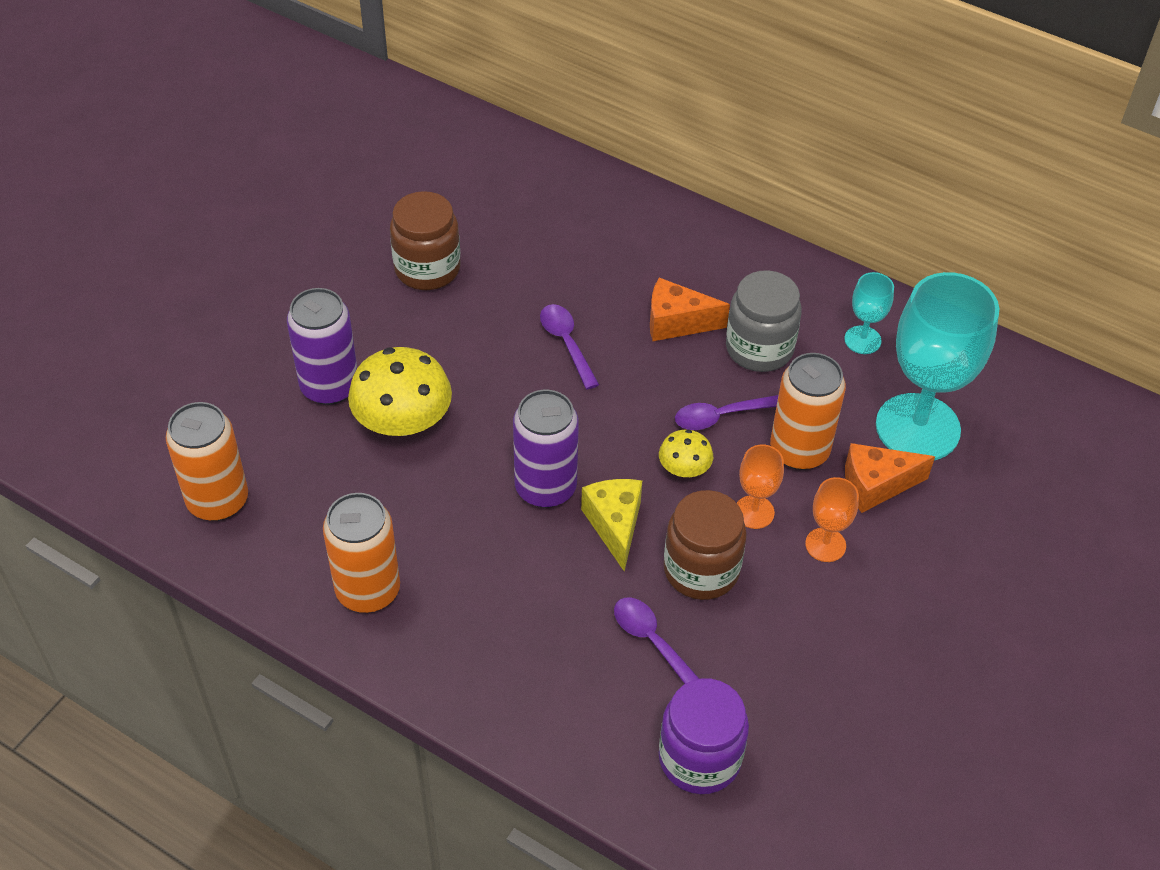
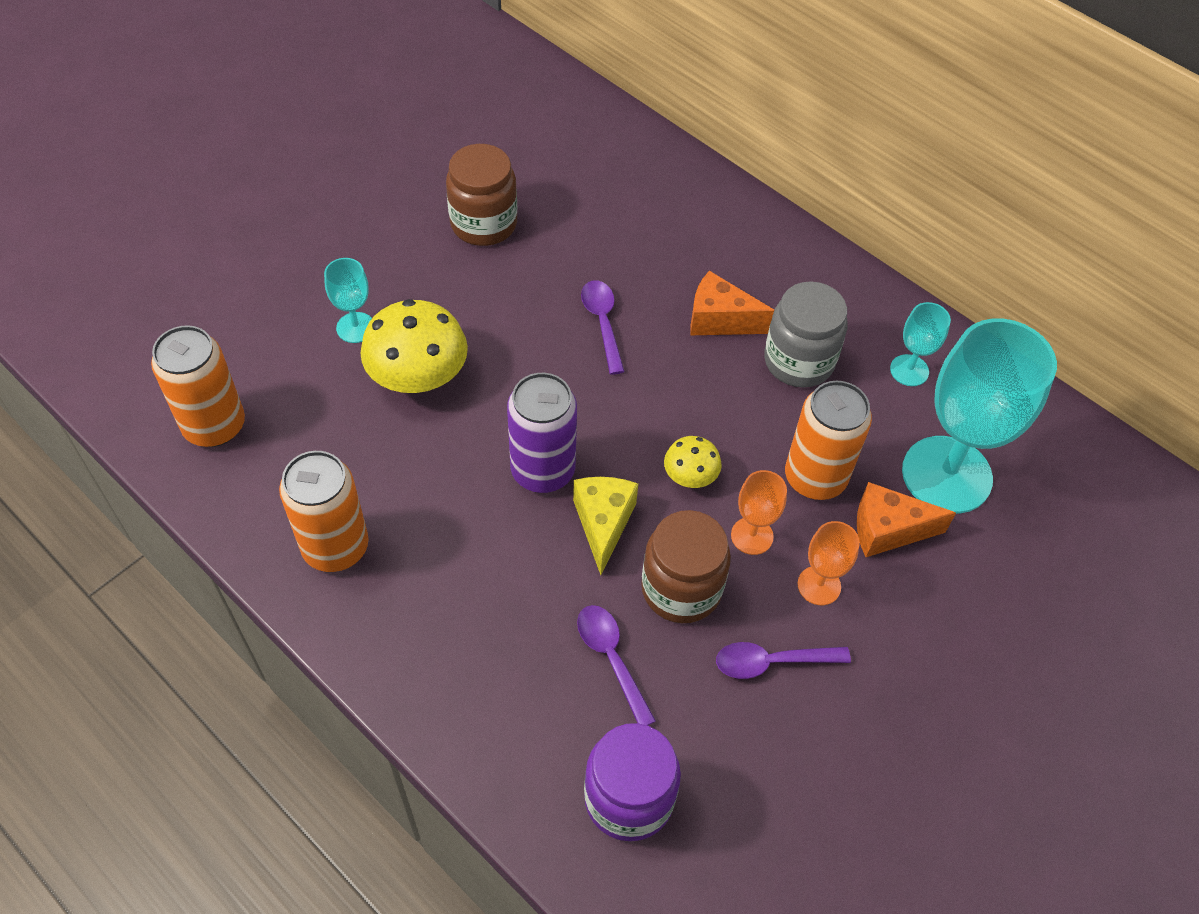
camera: 10 degrees right, 5 degrees up
(329, 386) = (355, 327): purple can -> turquoise goblet
(721, 416) = (741, 426): purple spoon -> purple spoon (771, 662)

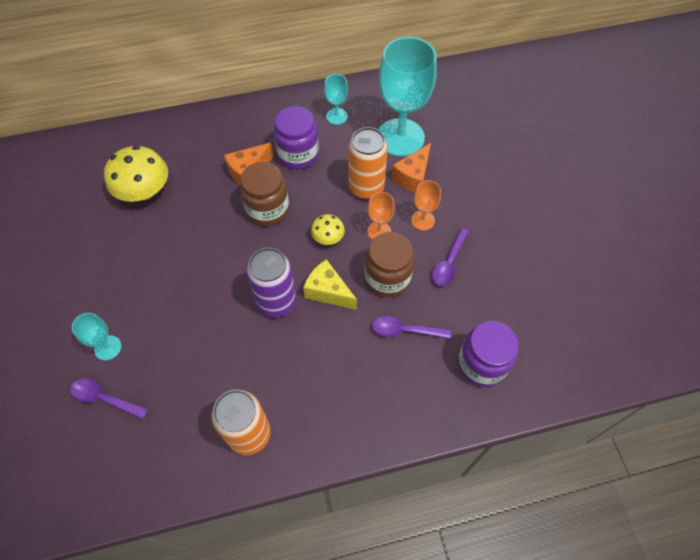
camera: 55 degrees left, 5 degrees up
(214, 426) = (113, 465): orange can -> none
(418, 375) = (168, 331): yellow mushroom -> yellow mushroom (144, 191)
(484, 224) = (92, 242): brown jar -> brown jar (267, 209)
(602, 323) = (207, 223): purple spoon -> purple spoon (104, 398)
(798, 361) = (298, 154): grey jar -> purple jar

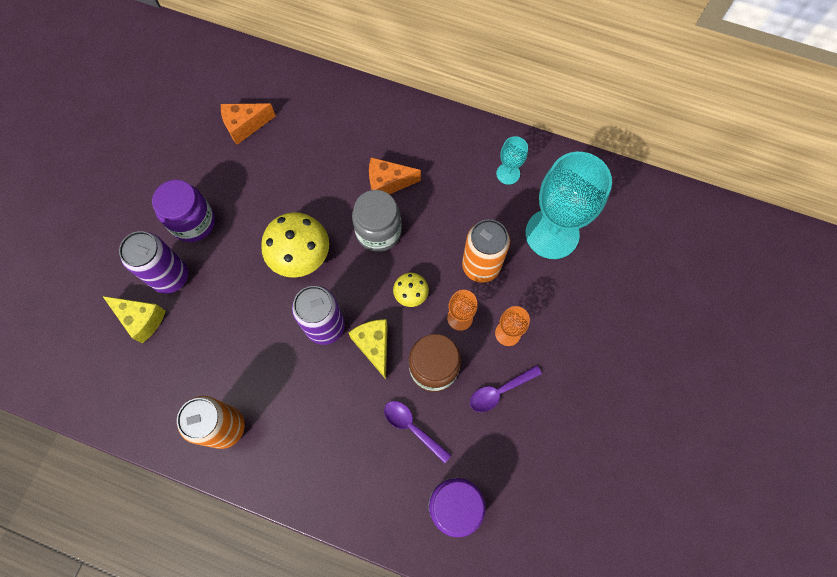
camera: 35 degrees right, 10 degrees up
(104, 398) = (141, 319): purple spoon -> yellow cheese
(108, 347) = (170, 277): turquoise goblet -> purple can
(144, 191) = (289, 147): yellow mushroom -> yellow mushroom (300, 255)
(267, 209) = (378, 232): brown jar -> grey jar
(298, 154) = (444, 193): purple jar -> purple jar (193, 222)
(413, 176) = (532, 282): orange cheese -> orange cheese (245, 126)

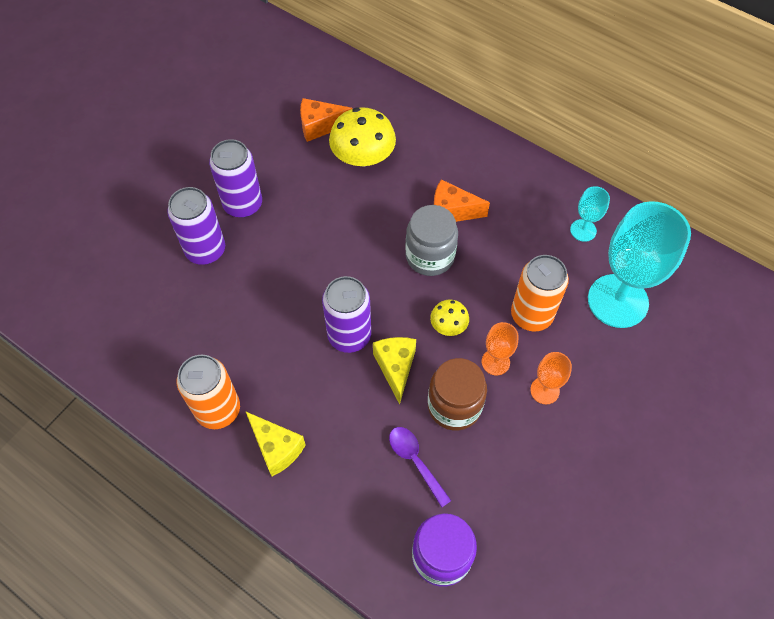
camera: 15 degrees right, 10 degrees down
(141, 319) = (165, 284): yellow cheese -> yellow cheese (276, 448)
(193, 222) = (243, 204): purple jar -> purple can
(300, 255) = (342, 260): yellow mushroom -> yellow mushroom (363, 156)
(499, 391) = (521, 448): purple spoon -> none

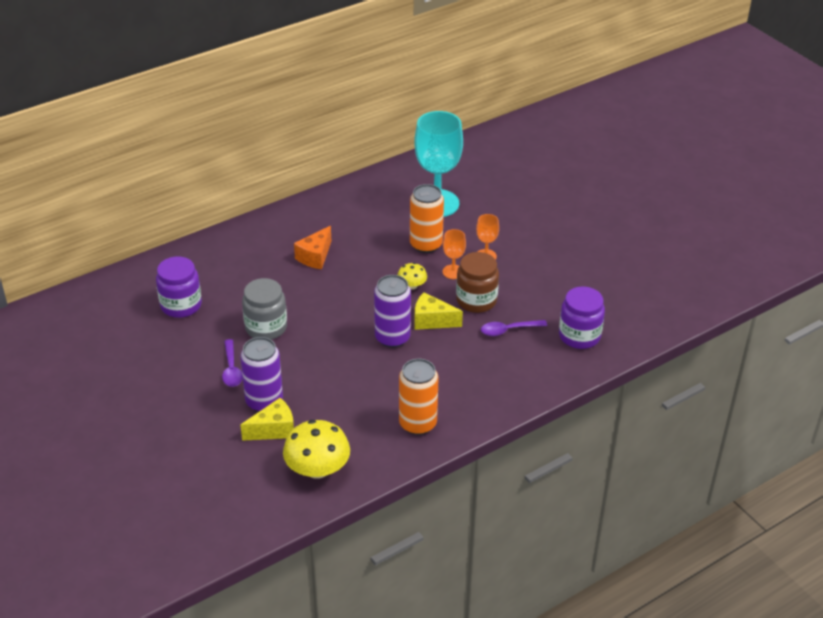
camera: 70 degrees left, 20 degrees down
(243, 204) = (231, 369): purple can -> purple spoon
(276, 448) = (465, 398): yellow cheese -> yellow cheese (274, 430)
(320, 126) = (181, 305): orange cheese -> purple jar
(363, 156) = (230, 289): yellow mushroom -> yellow mushroom (317, 469)
(430, 256) = (348, 279): grey jar -> grey jar (266, 328)
(583, 230) = (372, 200): turquoise goblet -> none

